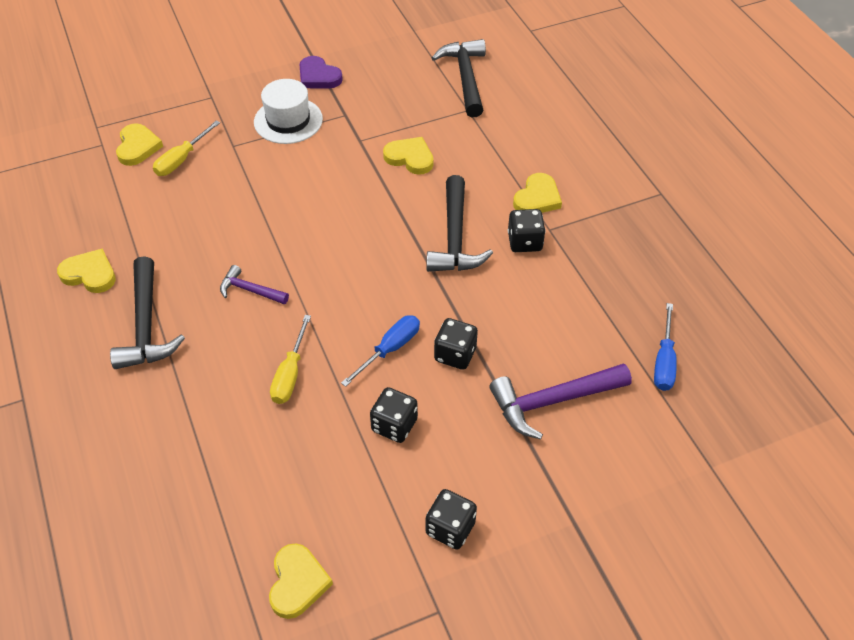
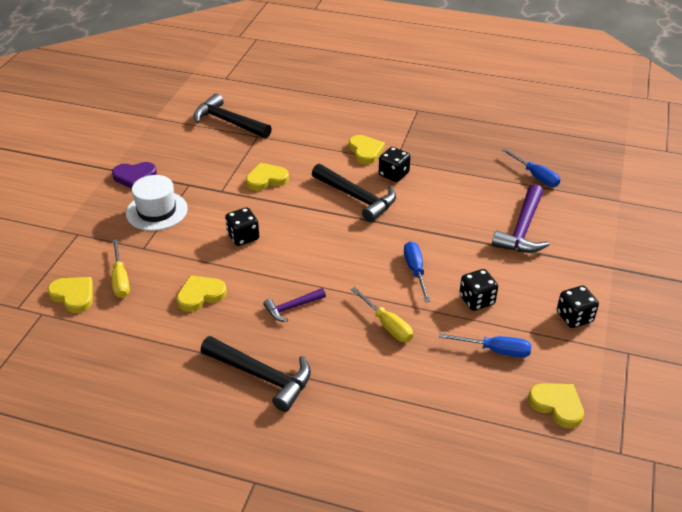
camera: 50 degrees left, 10 degrees down
(90, 274) = (172, 384): yellow heart -> yellow heart (200, 295)
(332, 483) = (495, 350): none -> blue screwdriver
(455, 354) = (449, 247): black dice -> black dice (243, 237)

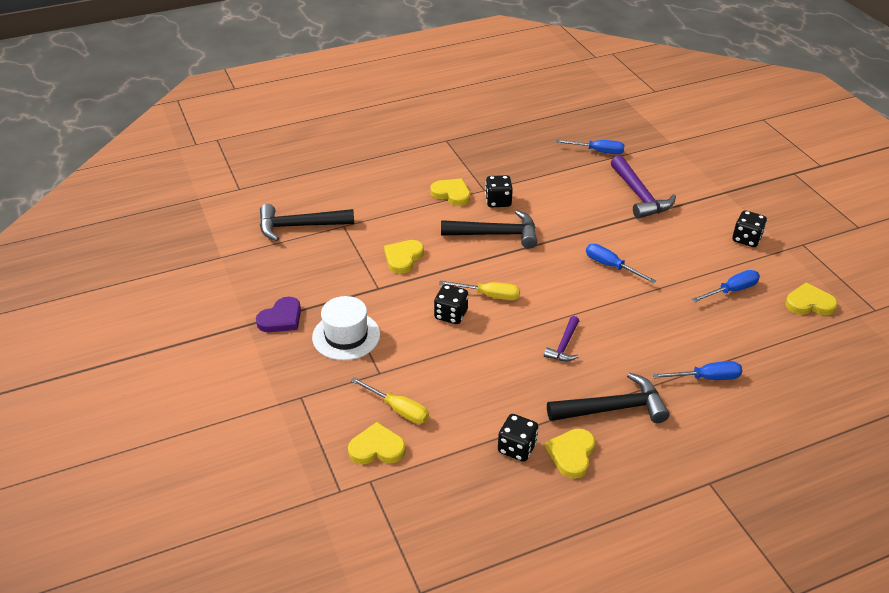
camera: 40 degrees left, 0 degrees up
(200, 295) = (482, 380): yellow heart -> yellow heart (571, 454)
(369, 404) = (706, 378): none -> blue screwdriver
(387, 325) = (644, 316): yellow screwdriver -> yellow screwdriver (489, 295)
(476, 300) = (676, 263): black dice -> black dice (517, 448)

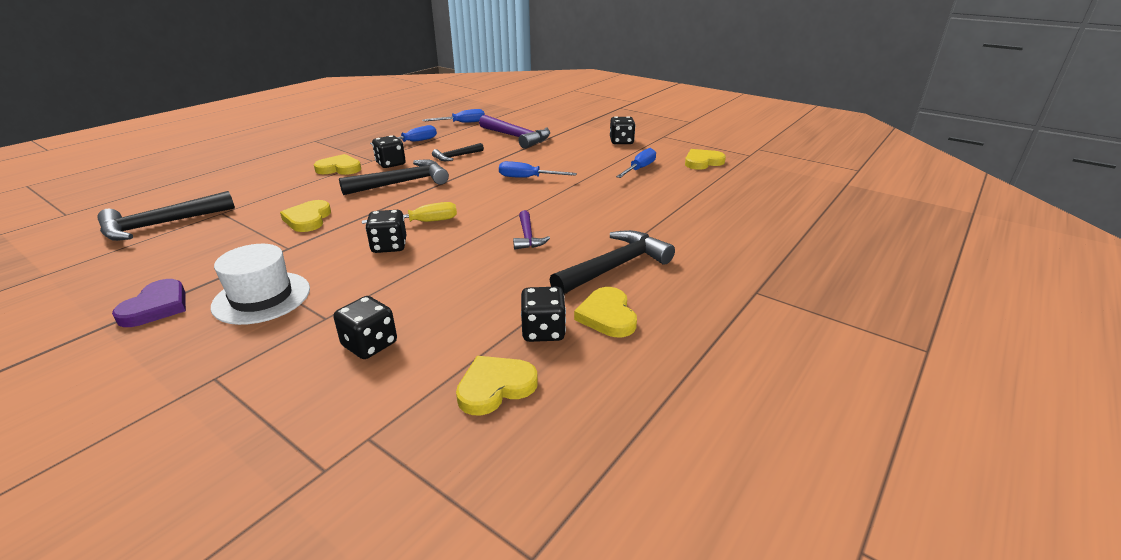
camera: 30 degrees left, 10 degrees down
(377, 448) = (359, 395): yellow heart -> yellow heart (495, 387)
(398, 409) = (370, 344): yellow screwdriver -> black dice
(563, 209) = (456, 156): none -> black hammer
(706, 378) = (675, 222): blue screwdriver -> blue screwdriver (413, 142)

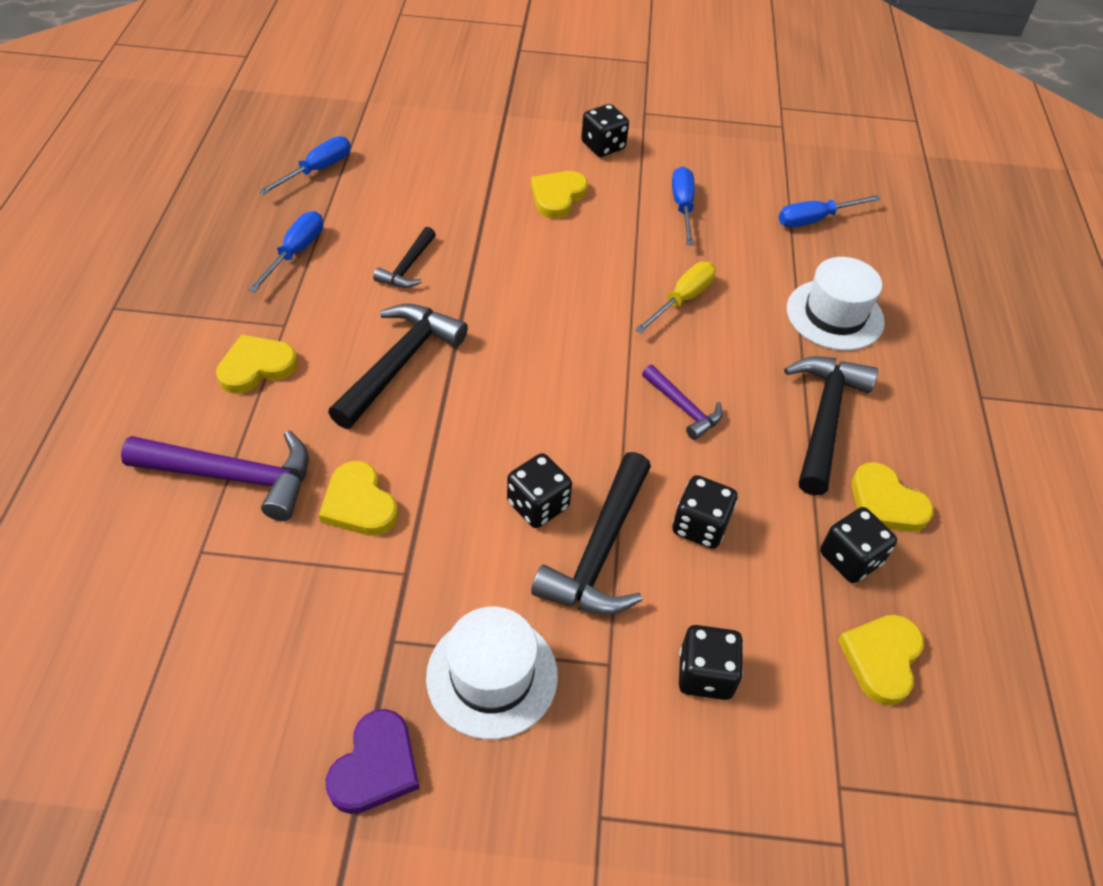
camera: 35 degrees left, 20 degrees up
(156, 307) = (375, 766): purple heart -> purple heart turned 45 degrees clockwise
(161, 224) = (138, 622): black hammer -> black hammer (600, 550)
(390, 164) = (326, 323): black dice -> black dice (700, 526)
(423, 222) = (527, 438): yellow screwdriver -> yellow screwdriver (682, 299)
(516, 137) = (445, 184): purple hammer -> purple hammer (233, 476)
(527, 178) = (562, 282): blue screwdriver -> blue screwdriver (815, 219)
(685, 228) = (834, 315): none -> white hat
(702, 162) = (743, 163): yellow heart -> yellow heart (557, 196)

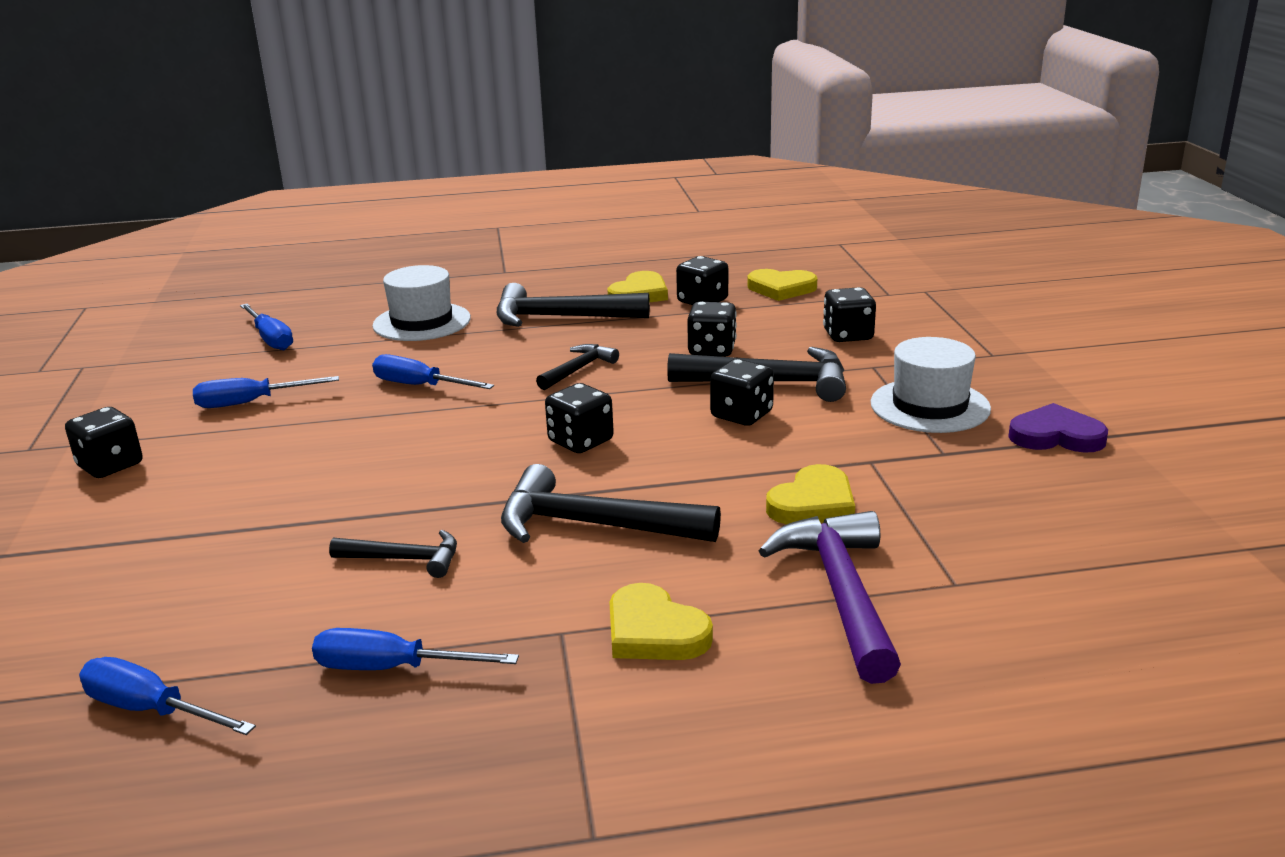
camera: 100 degrees left, 25 degrees down
(534, 382) = (580, 441): none -> black dice
(557, 196) = (231, 479): yellow heart -> none
(682, 299) = (420, 386): yellow screwdriver -> blue screwdriver
(683, 408) = (578, 370): purple hammer -> black hammer

